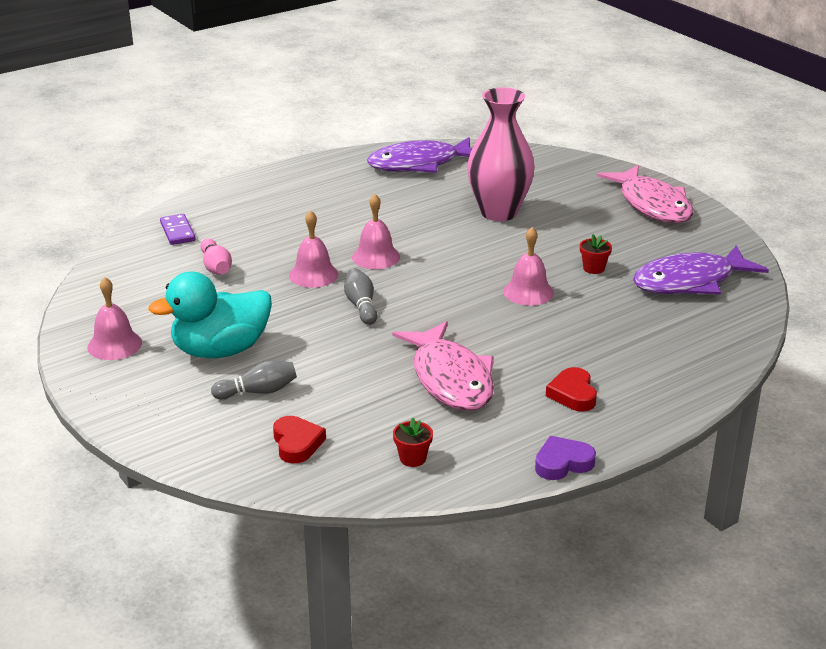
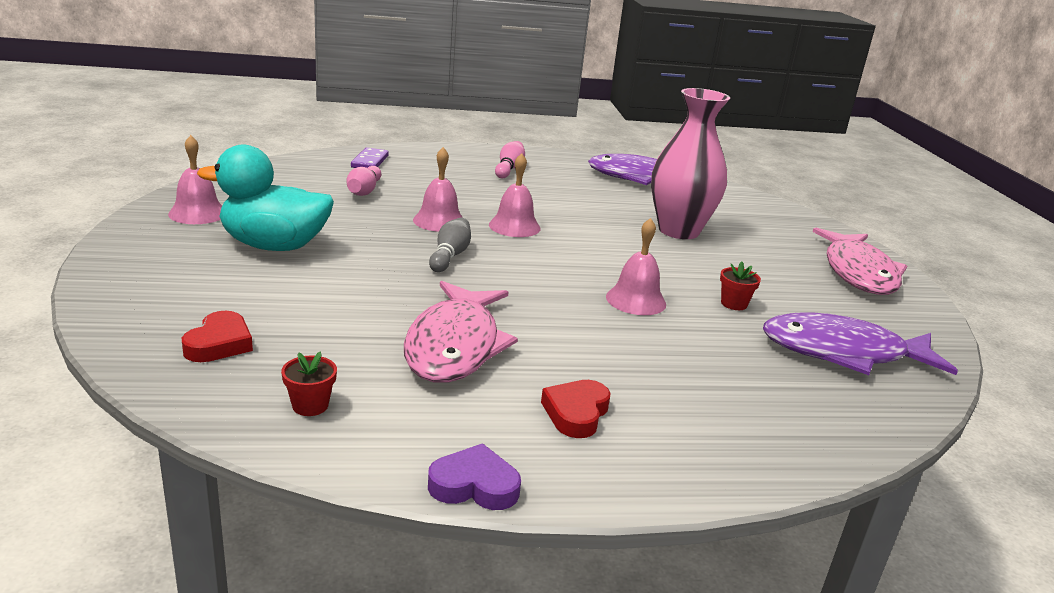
camera: 25 degrees right, 5 degrees down
(258, 391) = (255, 287): grey bowling pin -> none
(303, 194) = (509, 169): none -> pink bowling pin

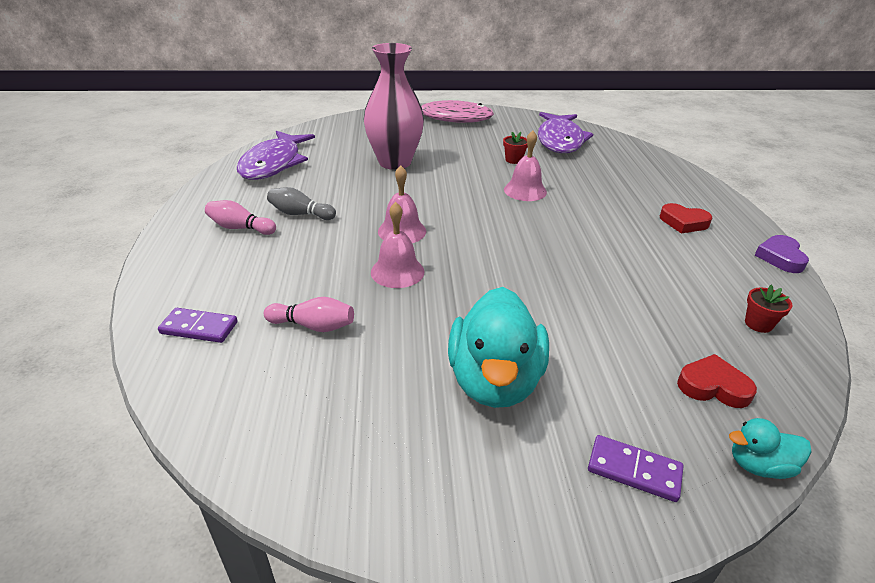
camera: 85 degrees left, 10 degrees up
(113, 340) = (759, 465): none -> turquoise duck
(148, 284) = (634, 470): none -> purple domino
(197, 213) = (410, 474): pink bell -> none
(450, 256) = (479, 265): grey bowling pin -> grey bowling pin (300, 214)
(455, 346) = (634, 263): pink fish -> none

